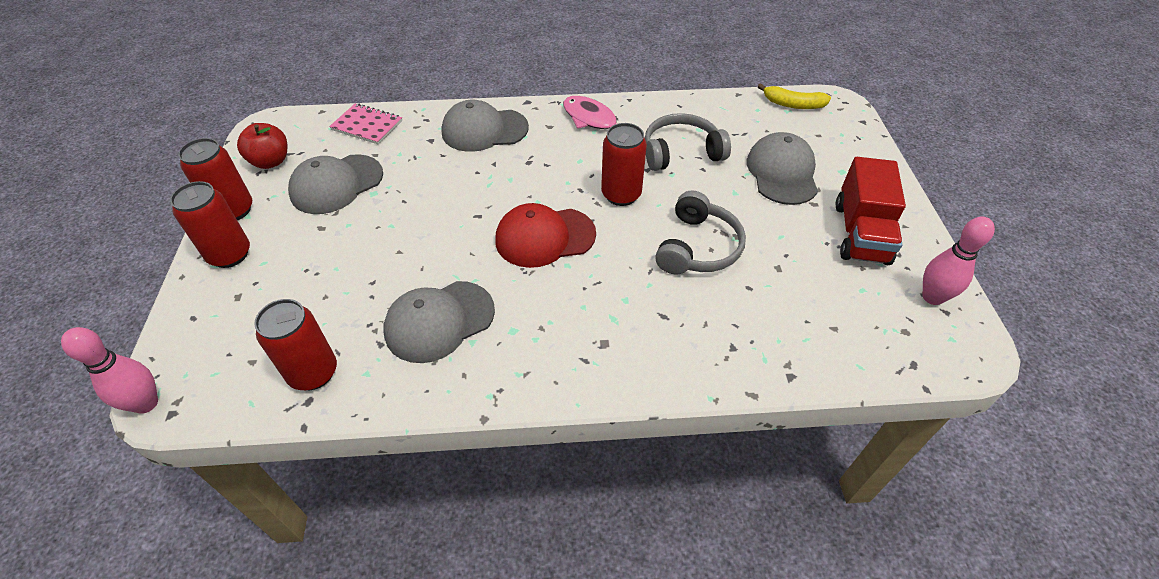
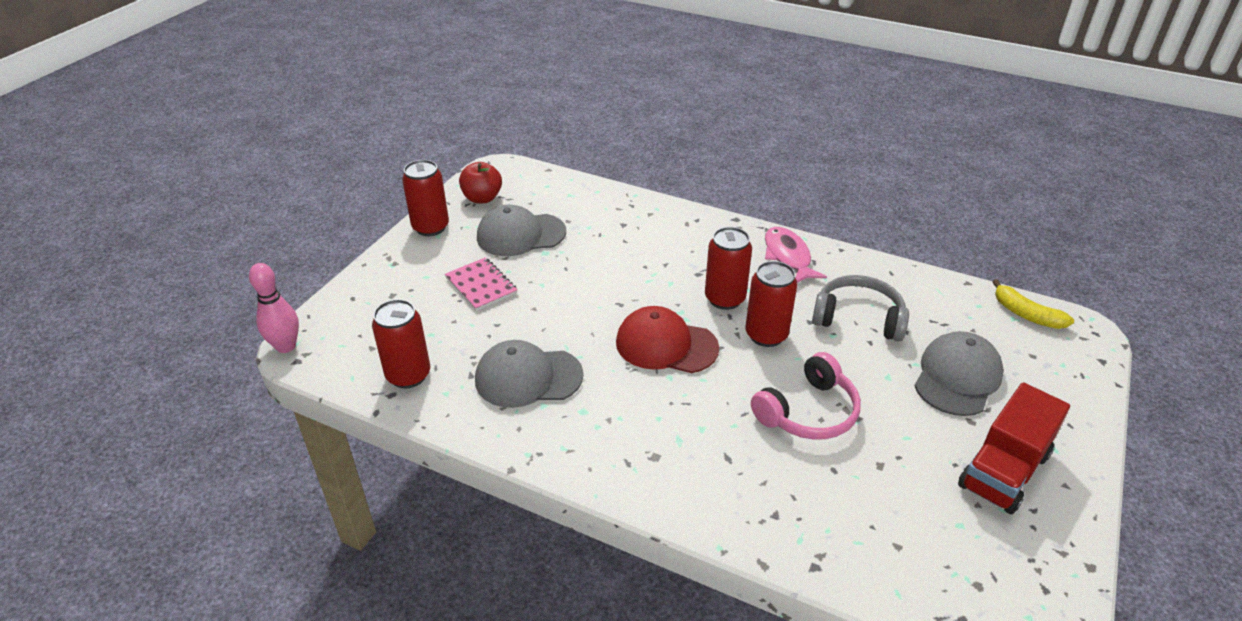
camera: 30 degrees right, 10 degrees down
(230, 255) = (406, 261): red can -> red can (725, 299)
(367, 125) = (577, 194): pink notebook -> pink notebook (481, 285)
(484, 130) = (677, 231): grey cap -> none
(697, 247) = (808, 412): grey headphones -> pink headphones
(932, 297) = (1040, 568): pink bowling pin -> none

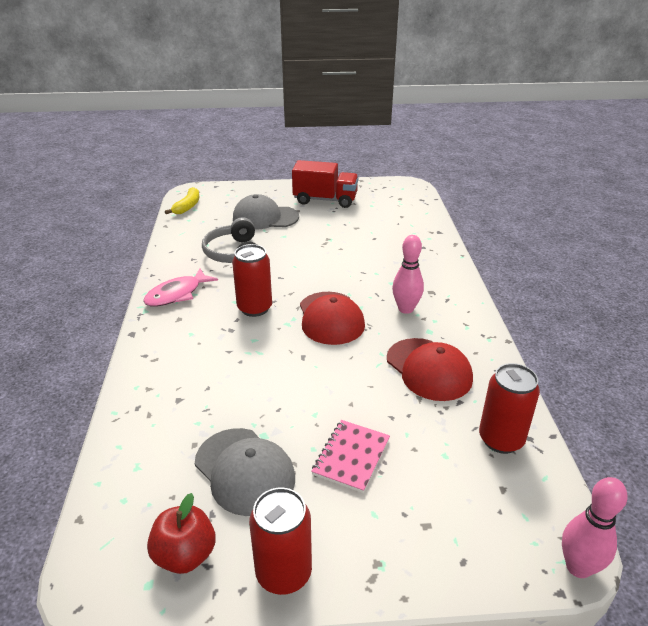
camera: 120 degrees left, 5 degrees down
(528, 377) = (428, 369): grey cap -> red cap
(637, 412) = (406, 309): none -> pink bowling pin
(766, 335) = (282, 282): red can -> none
(808, 412) = (339, 253): pink headphones -> none

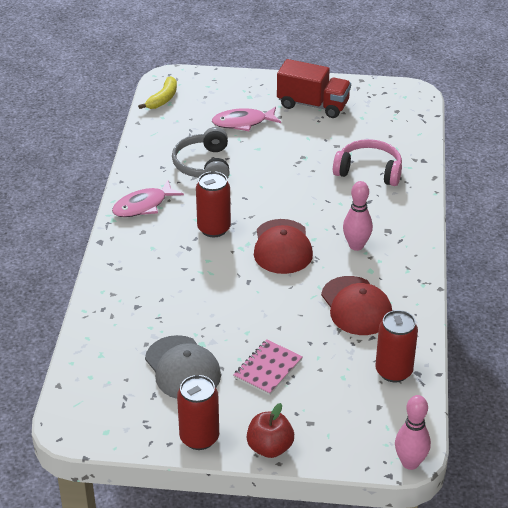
camera: 10 degrees right, 5 degrees up
(185, 555) = (132, 418): red apple -> red apple (270, 448)
(265, 218) = (243, 123): grey cap -> pink fish
(393, 244) = (369, 171): none -> pink headphones

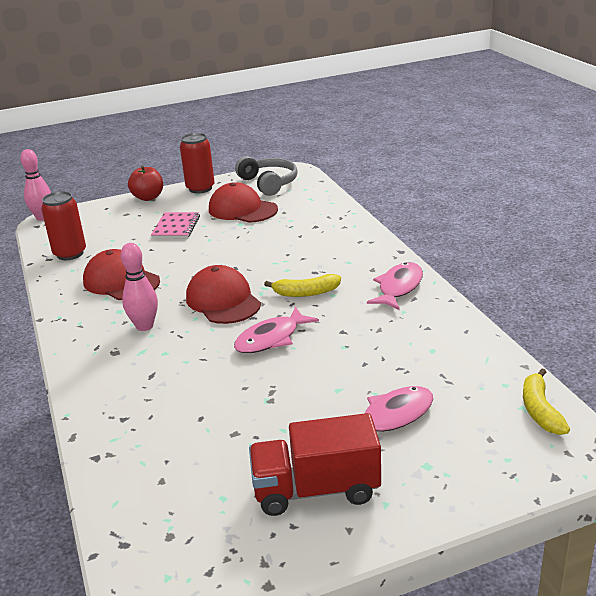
camera: 155 degrees right, 10 degrees down
(182, 368) = (242, 209): grey cap -> red cap
(204, 165) = (382, 346): grey headphones -> grey headphones (268, 183)
(214, 229) = (306, 293): red can -> yellow banana
(270, 198) = (271, 338): none -> pink fish
(369, 171) = (169, 412): pink headphones -> none

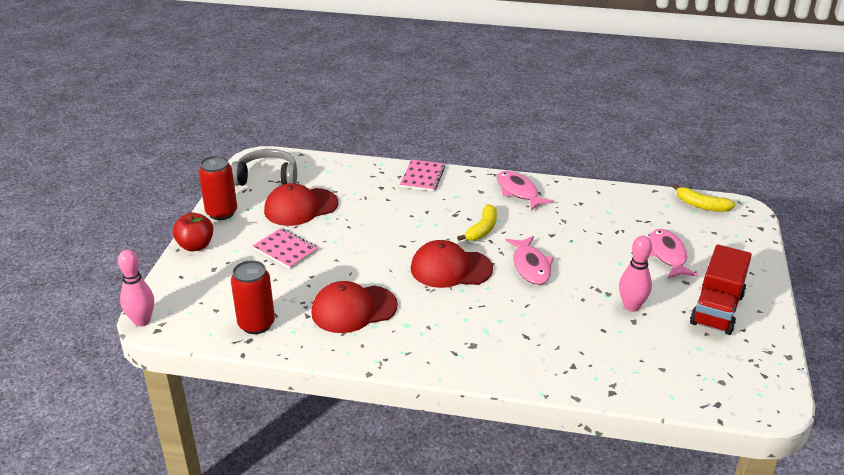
camera: 60 degrees left, 5 degrees up
(144, 326) = (448, 318): pink bowling pin -> pink bowling pin (631, 306)
(357, 236) = (422, 177): none -> pink notebook

